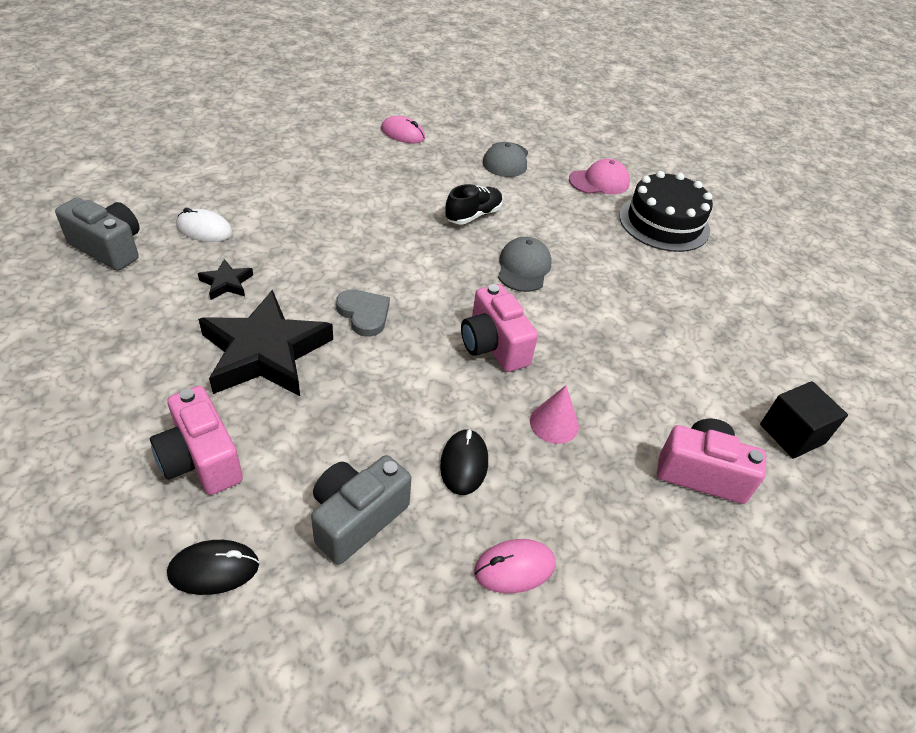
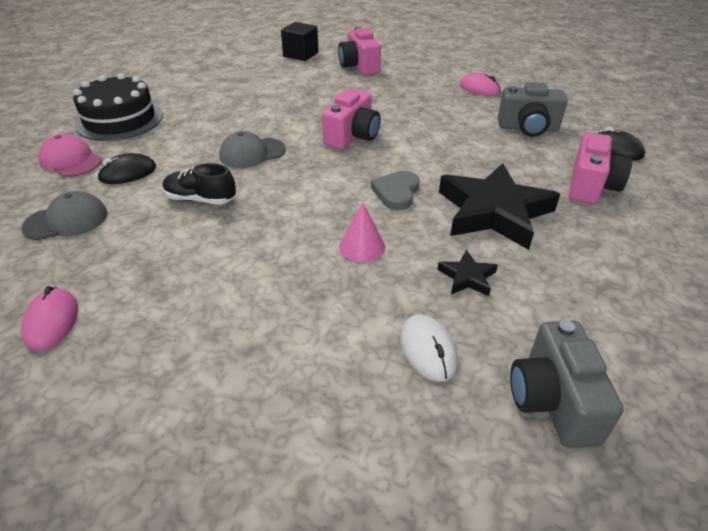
camera: 120 degrees left, 5 degrees down
(464, 464) = (451, 115): black mouse -> black mouse (128, 173)
(554, 423) = (385, 103): pink cone -> pink cone (362, 246)

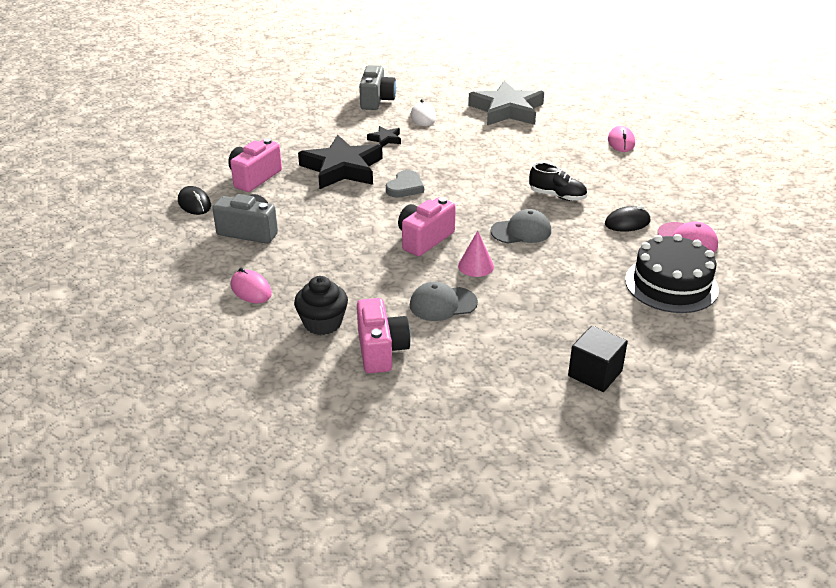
camera: 170 degrees left, 5 degrees down
(66, 220) = (652, 191): grey cap -> grey cap (442, 304)
(257, 403) = (507, 110): none -> grey star
(301, 54) = (461, 392): black cube -> black cube (595, 373)
(362, 246) = (442, 158): pink cone -> pink cone (476, 266)
(408, 76) = (322, 323): none -> black cupcake

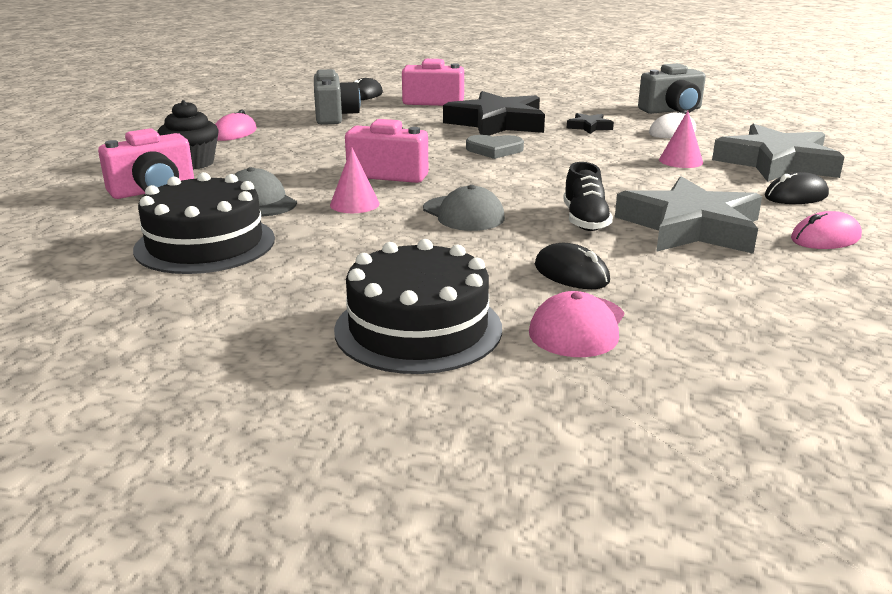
camera: 65 degrees right, 10 degrees down
(480, 134) = (681, 161): none -> pink cone
(512, 338) = (205, 244): none -> black cake
(561, 126) = (796, 196): none -> black mouse
(586, 170) = (691, 227): none -> grey star
(595, 373) = (143, 302): black cube -> none

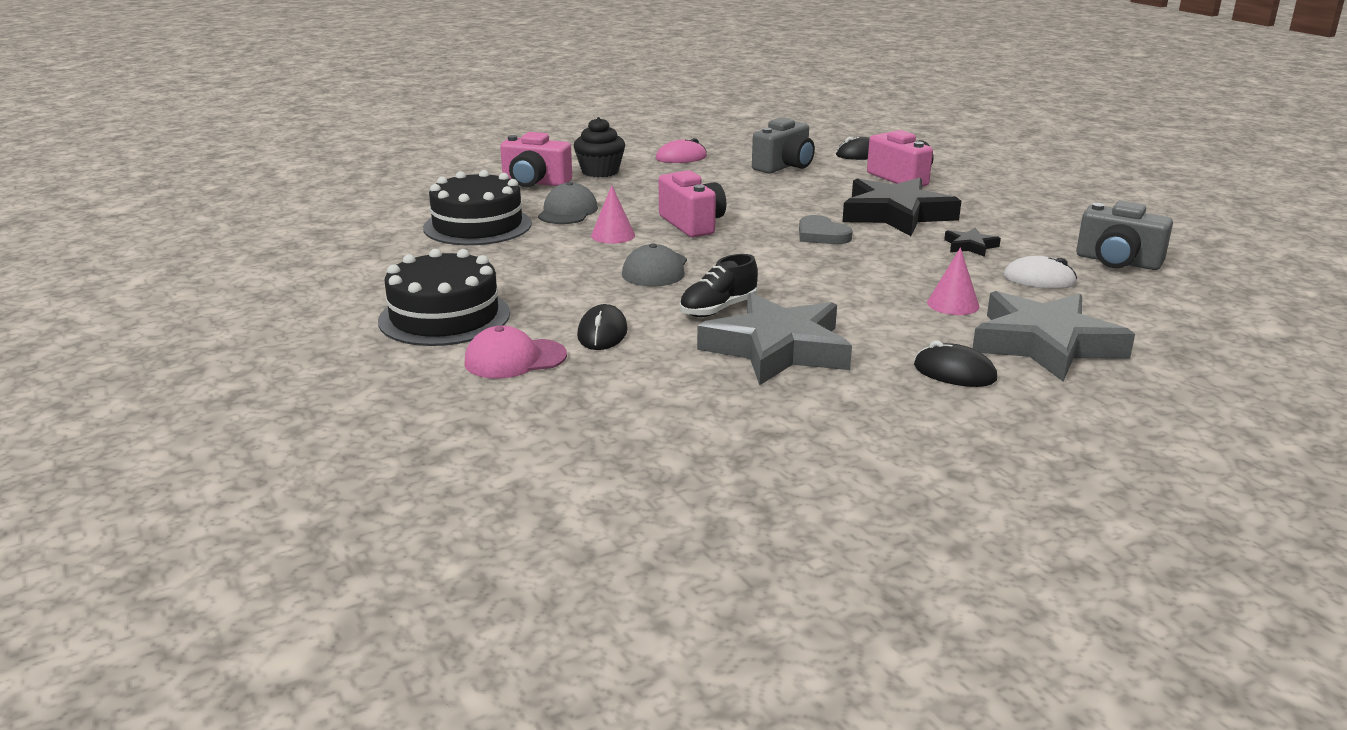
camera: 50 degrees right, 0 degrees up
(825, 238) = (856, 407): pink mouse -> none

